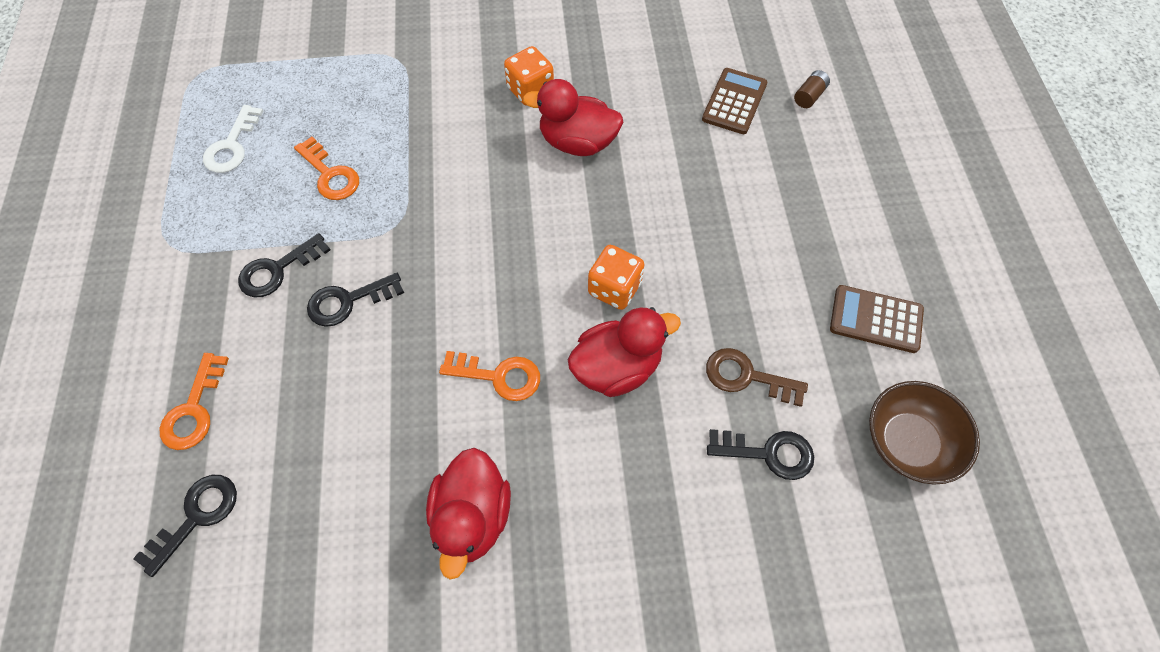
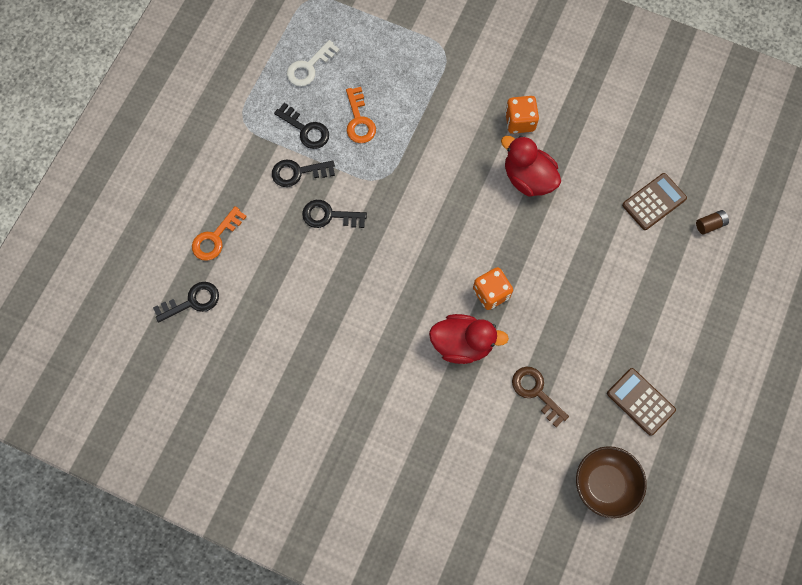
camera: 30 degrees right, 10 degrees up
(472, 517) = (333, 384): red duck -> none
(498, 376) = (391, 310): orange key -> none
(768, 453) = (518, 442): black key -> black key (305, 129)

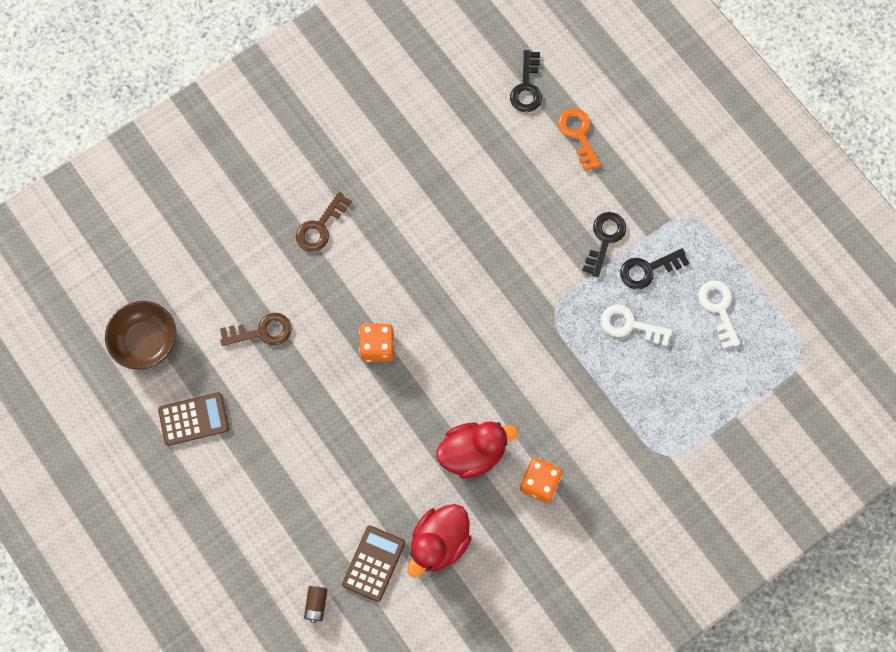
camera: 120 degrees right, 0 degrees up
(329, 216) = (542, 244): black key -> none
(359, 120) = (630, 325): orange key -> white key
(417, 399) = (320, 227): none -> brown key
(462, 343) = (346, 293): red duck -> red duck (439, 543)
(654, 202) = (373, 563): brown calculator -> brown calculator turned 150 degrees counterclockwise

